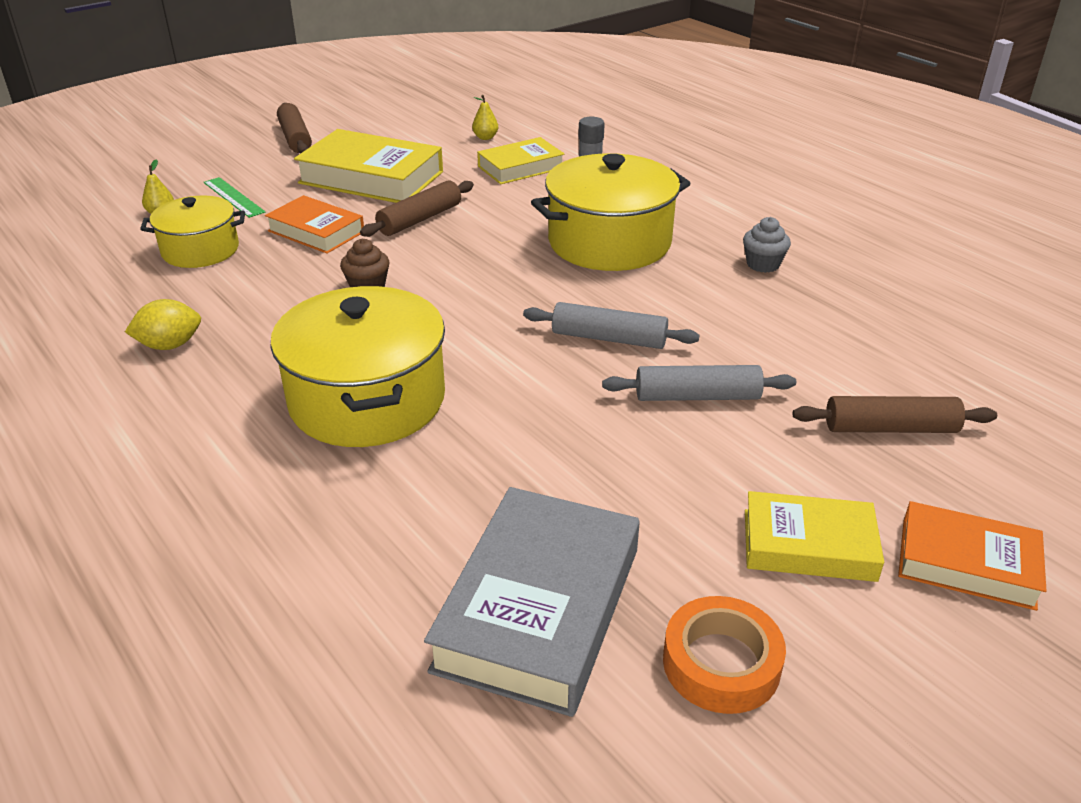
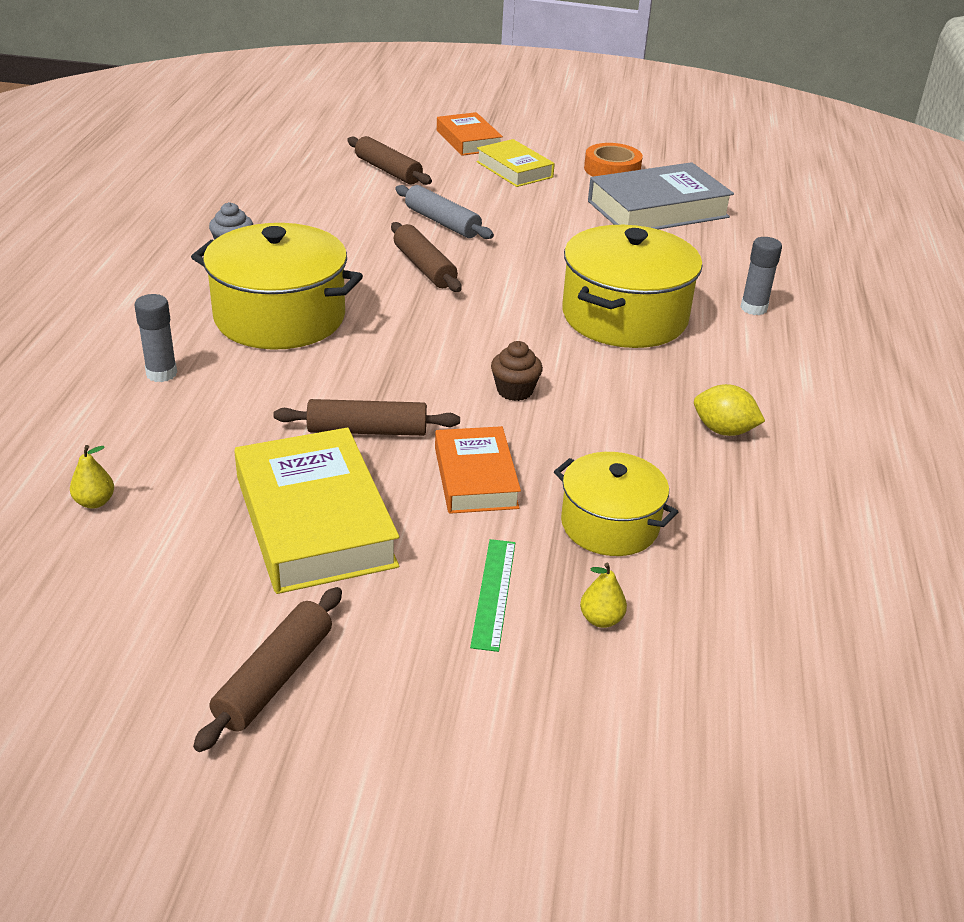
camera: 135 degrees left, 0 degrees up
(244, 499) = (753, 308): none -> grey glue stick
(520, 167) = (165, 432): yellow book -> none
(609, 338) = (424, 267): grey rolling pin -> brown rolling pin

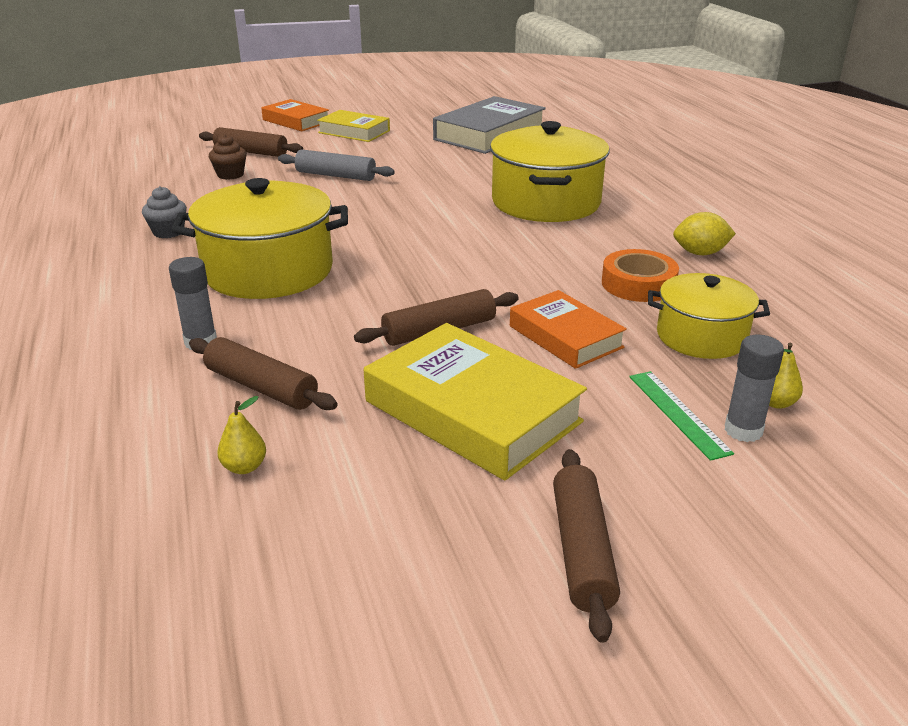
camera: 25 degrees left, 5 degrees down
(424, 267) = (355, 207): brown rolling pin -> brown rolling pin (261, 387)
(515, 391) = (524, 269): brown cupcake -> brown cupcake (230, 175)
(612, 169) = (428, 118): orange tape -> orange tape (638, 284)
(753, 308) = (626, 176): grey glue stick -> grey glue stick (743, 430)

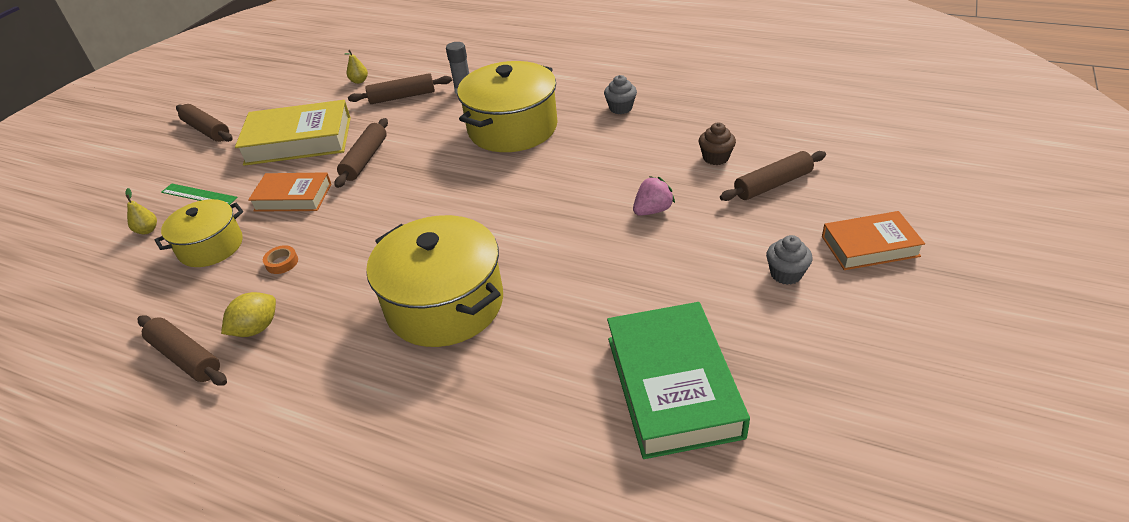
camera: 135 degrees right, 10 degrees up
(336, 176) = (652, 210): grey rolling pin -> pink strawberry
(354, 132) = (786, 274): yellow book -> grey cupcake
(489, 134) = (673, 385): grey book -> green book
(638, 284) = (282, 262): orange tape -> orange tape, size x0.53
(743, 430) = (161, 206): grey glue stick -> none
(774, 264) = (186, 357): none -> brown rolling pin

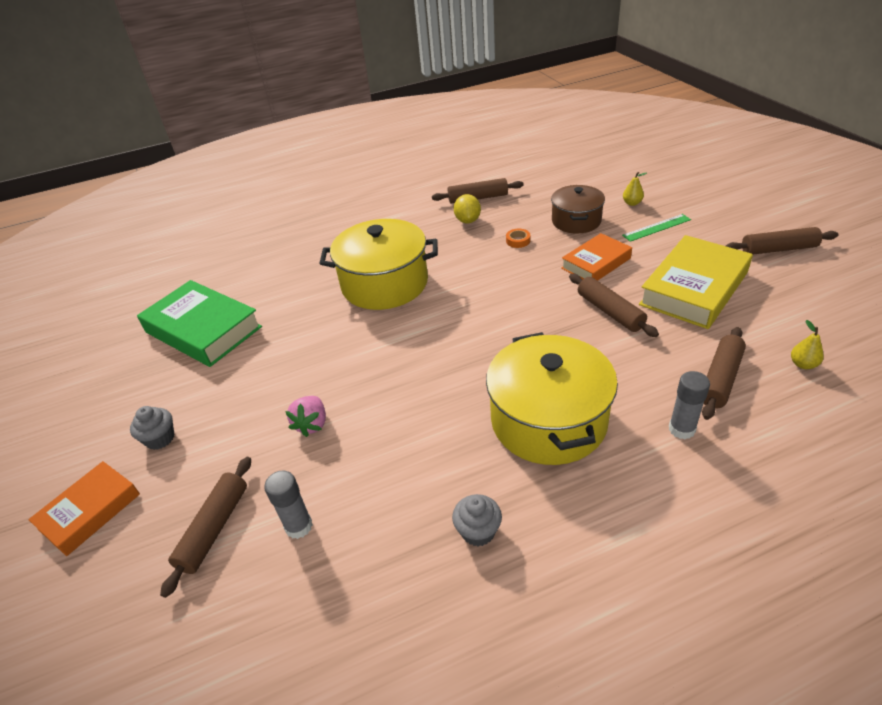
camera: 135 degrees right, 0 degrees up
(211, 246) = (576, 221): yellow pot -> brown pot
(715, 158) = (299, 526): brown cupcake -> grey glue stick

